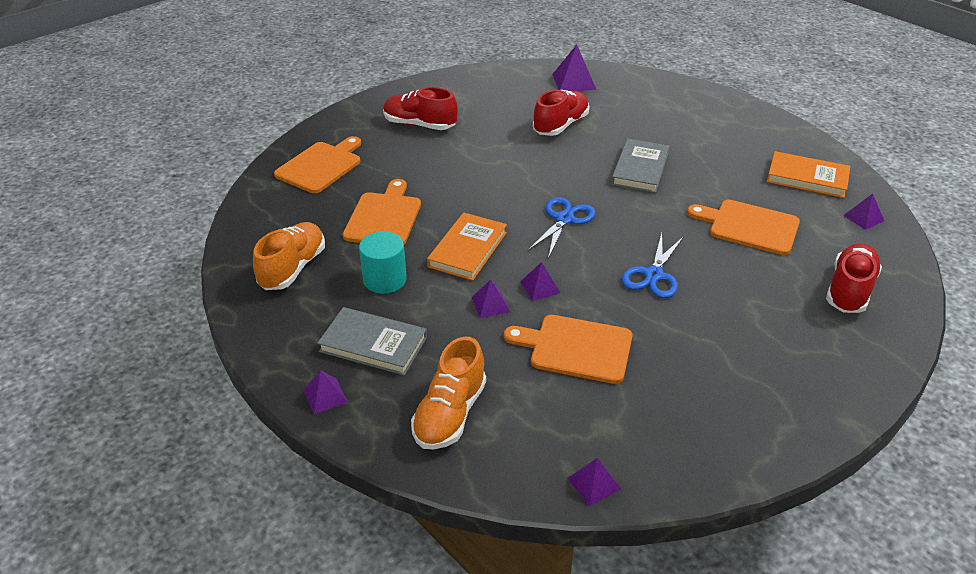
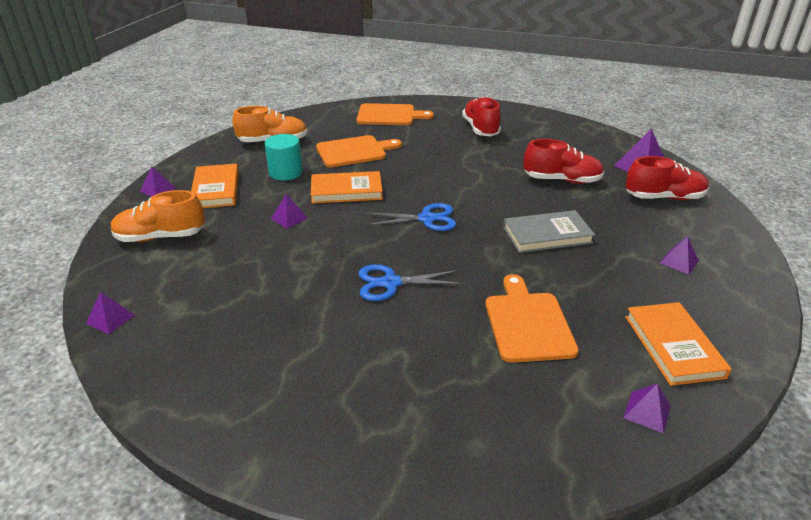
camera: 60 degrees right, 5 degrees down
(373, 344) = (216, 189): grey book -> orange book
(540, 287) = (327, 232): purple pyramid -> purple pyramid (679, 262)
(576, 348) = (263, 269): orange cutting board -> none
(849, 290) = (484, 425): red shoe -> red shoe (664, 198)

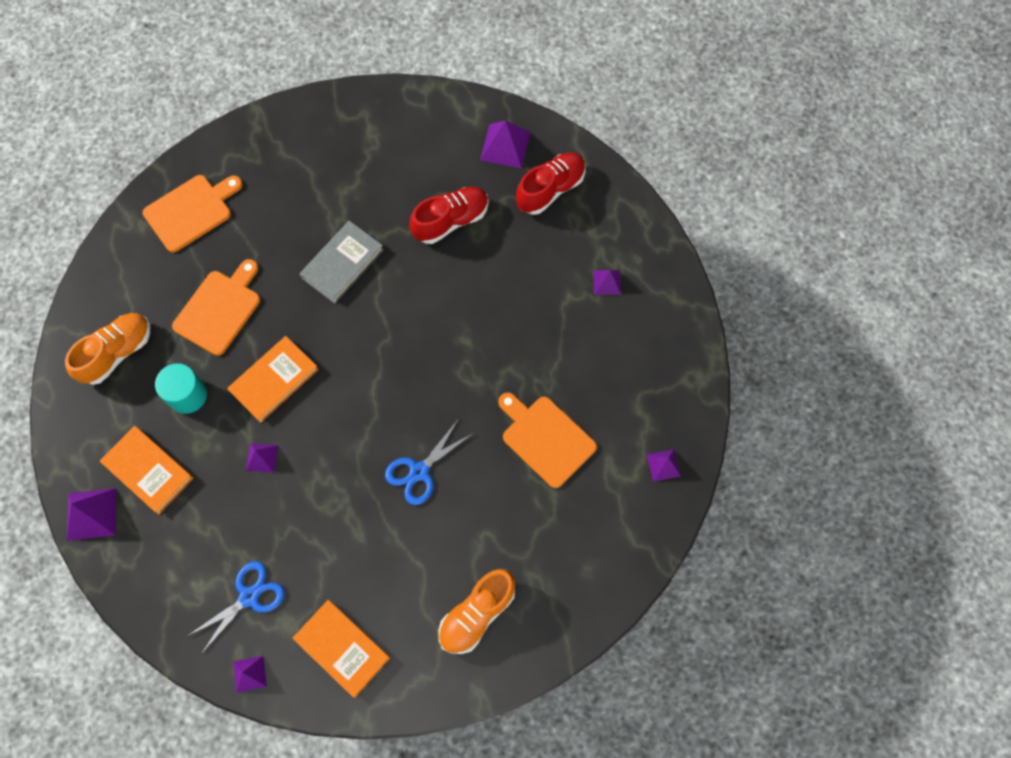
camera: 40 degrees left, 35 degrees up
(158, 189) = (92, 514): purple pyramid -> purple pyramid, size x1.66
(160, 237) = (176, 567): orange shoe -> orange shoe (477, 614)
(427, 219) = (380, 368): blue scissors -> blue scissors (249, 597)
(480, 129) = (310, 174): red shoe -> none
(547, 235) = (491, 318): grey book -> grey book (342, 263)
(673, 346) = (649, 388): orange book -> orange book (342, 648)

